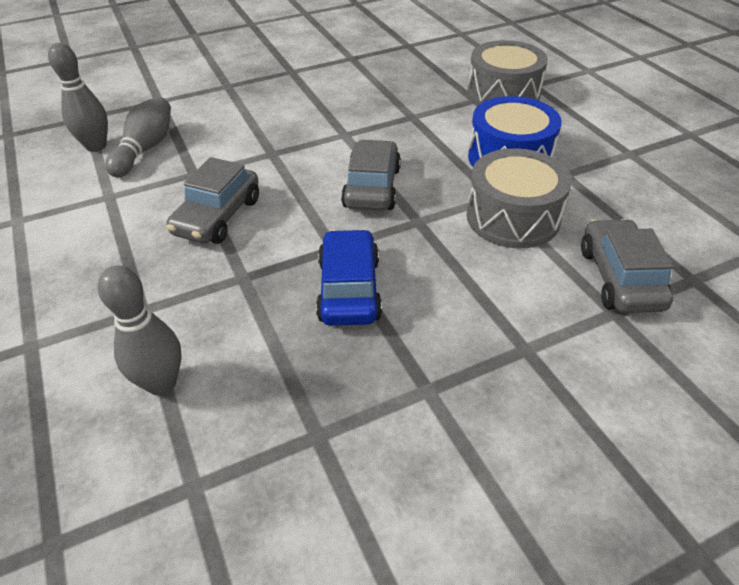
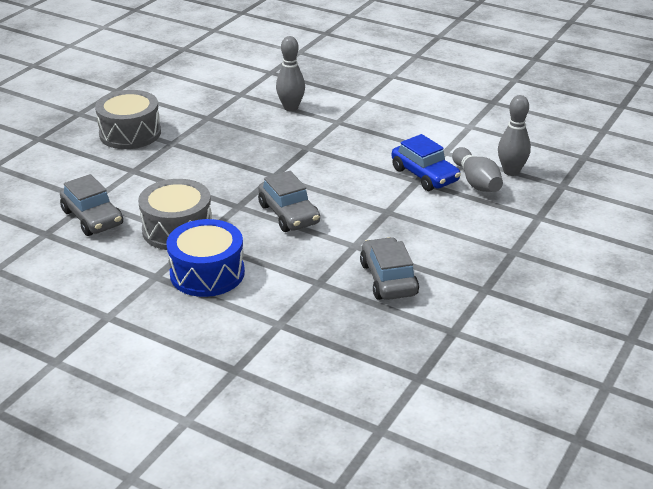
camera: 145 degrees right, 10 degrees down
(218, 217) = (362, 165): grey car -> grey car (388, 279)
(349, 289) = (245, 161): blue car -> blue car (424, 175)
(503, 94) = (257, 341): grey drum -> grey drum (130, 133)

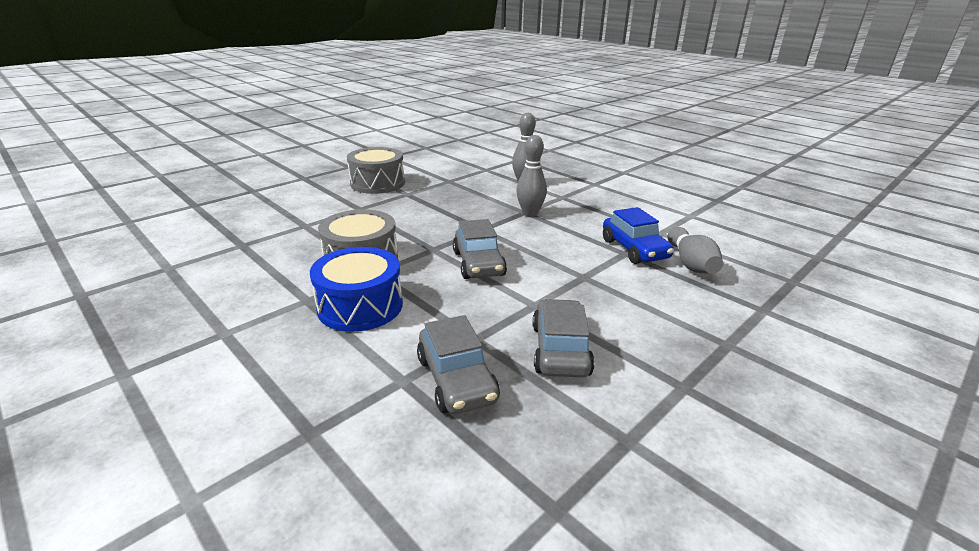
camera: 15 degrees right, 5 degrees down
(92, 218) = (293, 239): grey car -> grey car (457, 379)
(511, 171) = (732, 259): grey bowling pin -> grey bowling pin (530, 213)

